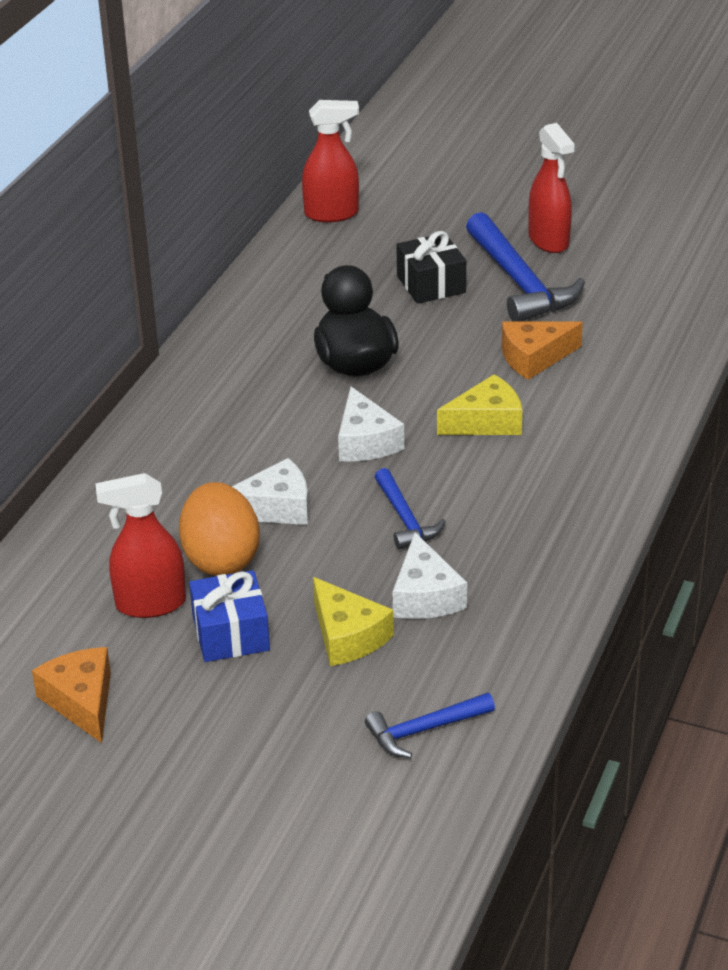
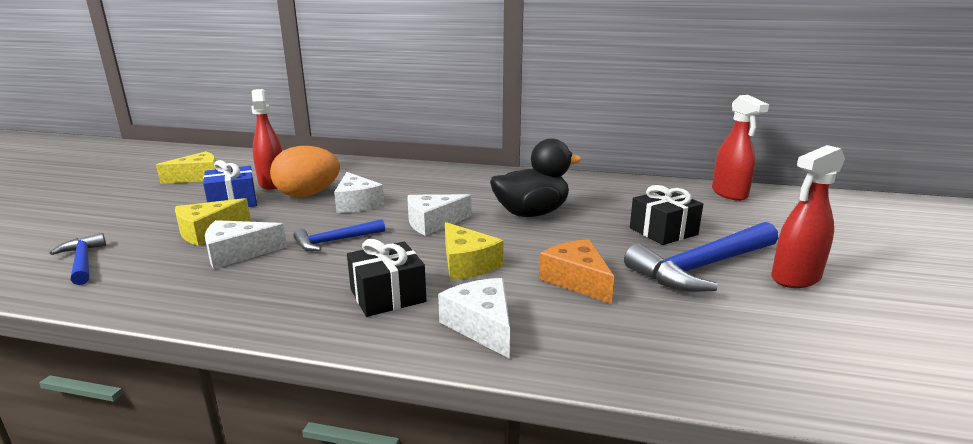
camera: 80 degrees right, 15 degrees down
(81, 701) = (198, 177): orange cheese -> yellow cheese
(549, 475) = (387, 295): none -> black gift
(611, 420) = (482, 326): none -> white cheese

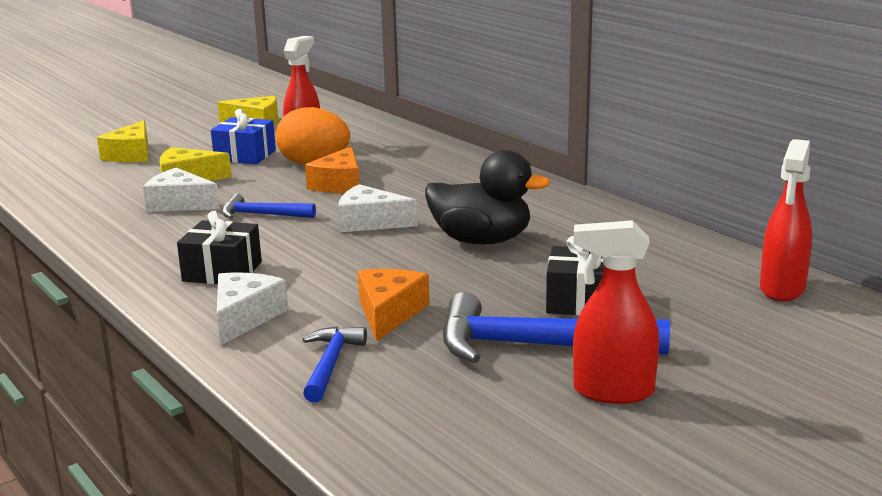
camera: 40 degrees right, 0 degrees up
(83, 261) = (81, 180): blue hammer -> blue hammer (330, 364)
(356, 203) = (339, 184): white cheese -> orange cheese
(467, 264) = (326, 268): yellow cheese -> yellow cheese (131, 154)

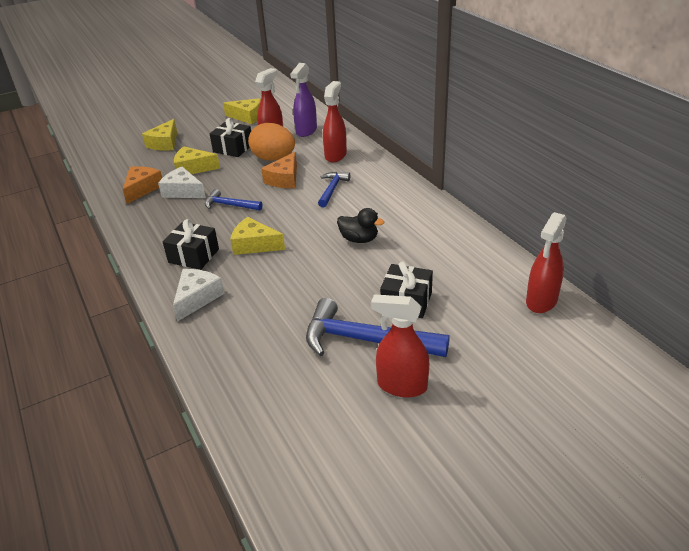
camera: 10 degrees right, 15 degrees up
(245, 155) = (233, 148): blue gift -> black gift
(318, 254) = (254, 245): none -> yellow cheese
(330, 364) = (237, 344): blue hammer -> blue hammer (332, 189)
(354, 134) = (306, 131): none -> purple spray bottle
(370, 222) = (294, 217): white cheese -> none
(389, 313) = (284, 302): orange cheese -> orange cheese (142, 189)
(410, 156) = (335, 155): none -> red spray bottle
(481, 240) = (359, 239): black duck -> black duck, size x0.61

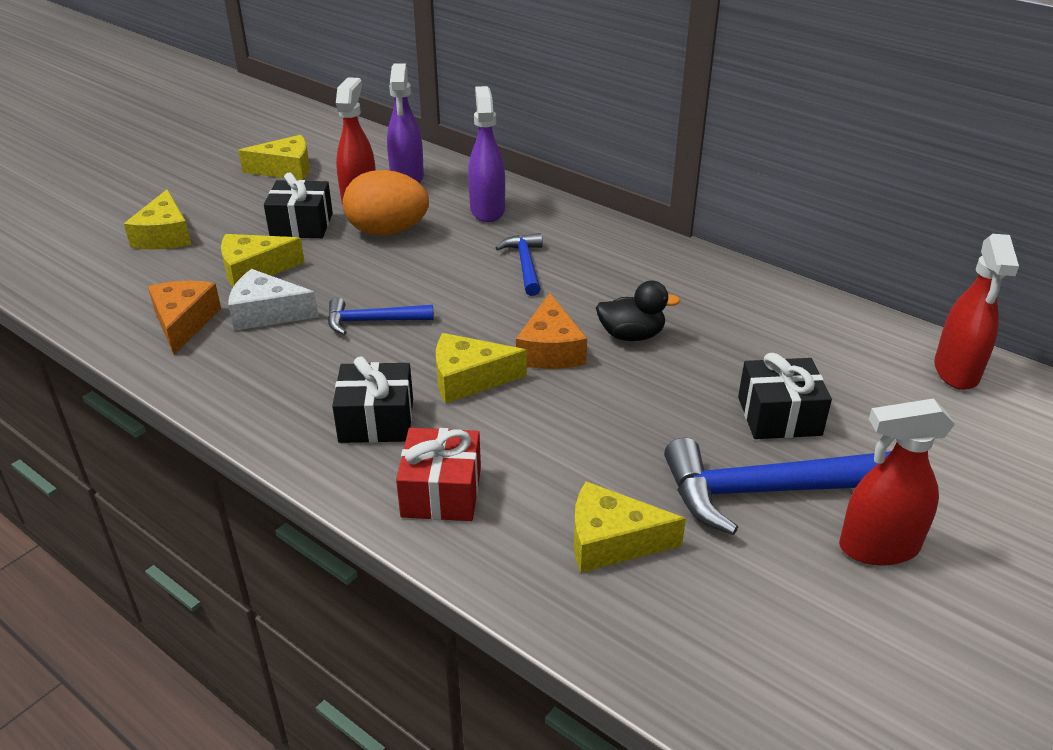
camera: 25 degrees left, 0 degrees up
(197, 298) = (441, 492): white cheese -> red gift
(260, 343) = (611, 541): none -> yellow cheese
(284, 179) = (433, 261): orange cheese -> orange cheese (550, 349)
(335, 155) = (487, 210): red spray bottle -> purple spray bottle

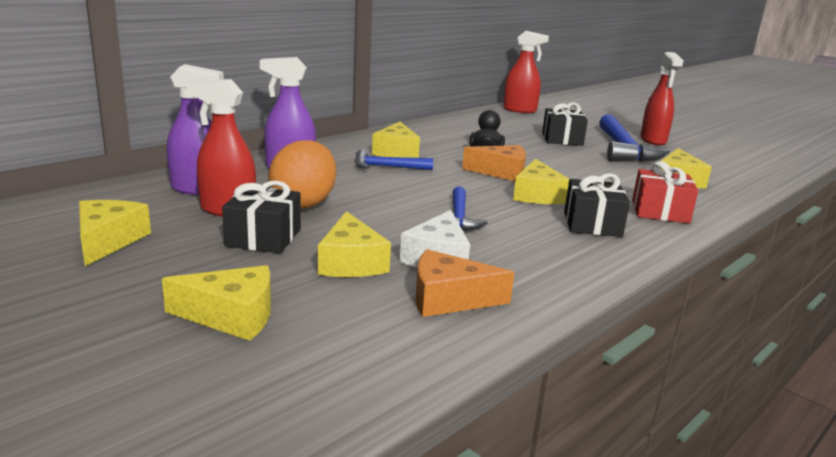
camera: 85 degrees left, 15 degrees down
(593, 265) = (396, 151): none -> yellow cheese

